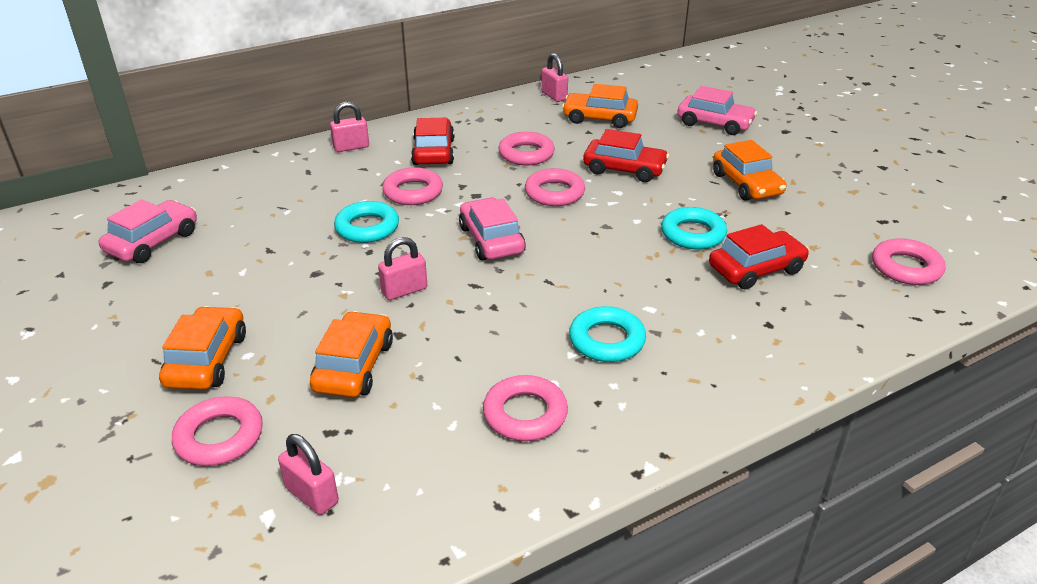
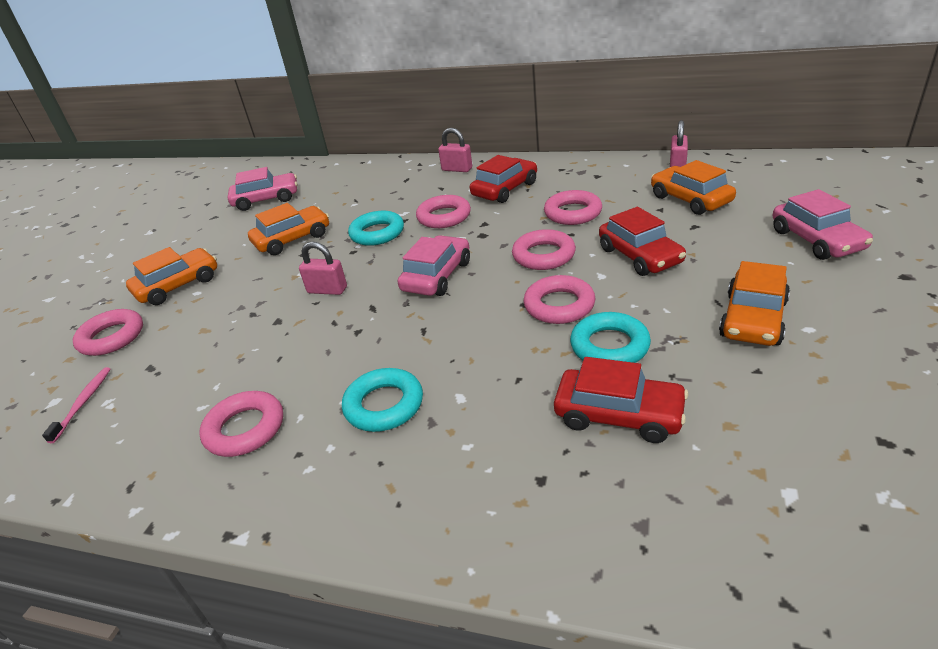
camera: 50 degrees right, 0 degrees up
(312, 495) = (83, 403): pink padlock -> pink toothbrush
(354, 366) = (224, 330): orange car -> orange car (292, 239)
(906, 267) = (824, 519): pink ring -> pink ring (559, 305)

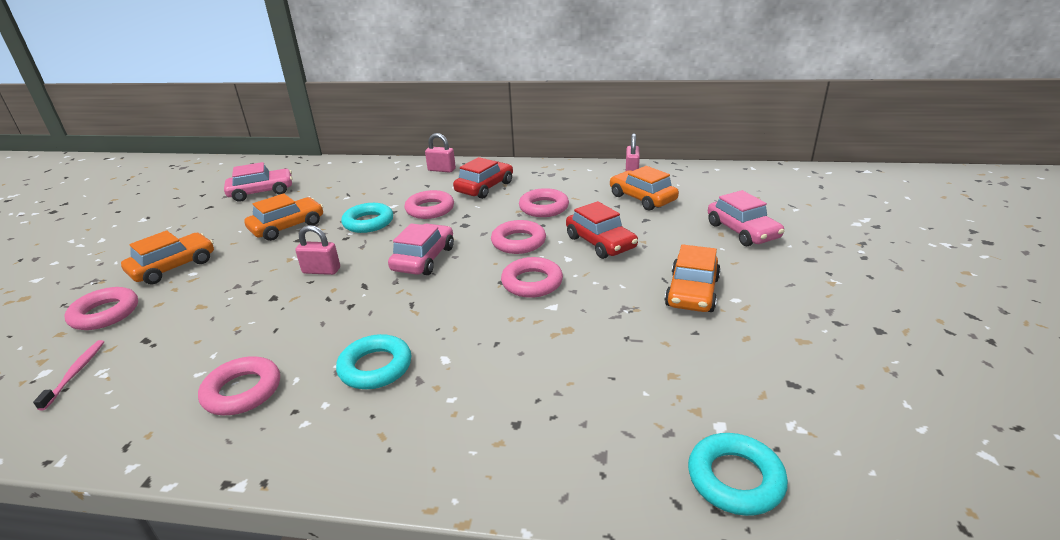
camera: 10 degrees left, 5 degrees down
(609, 346) = (575, 315): turquoise ring -> turquoise ring (735, 479)
(618, 415) = (582, 369): red car -> none

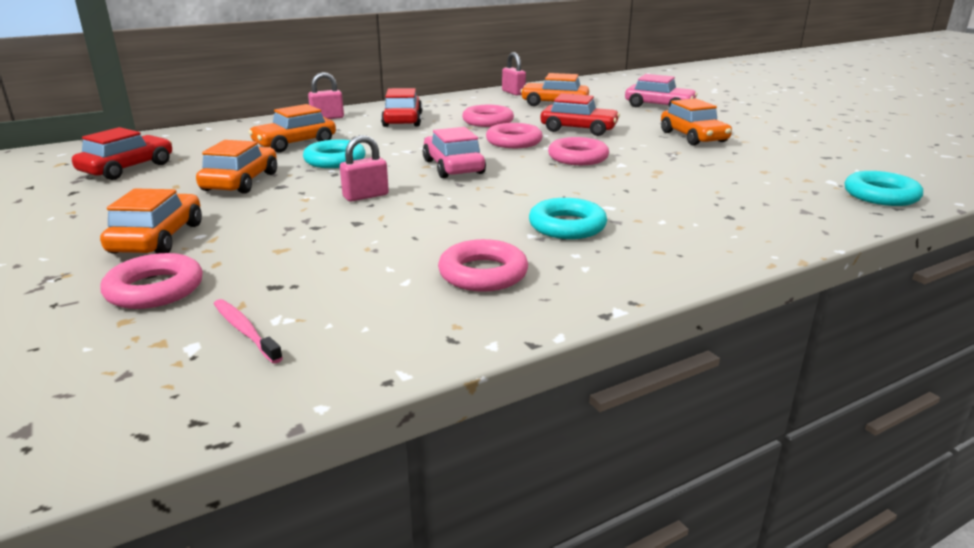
camera: 40 degrees left, 5 degrees down
(261, 192) = (127, 168): pink car -> red car
(377, 195) = (295, 143): none -> orange car
(430, 209) = (381, 141): pink ring -> none

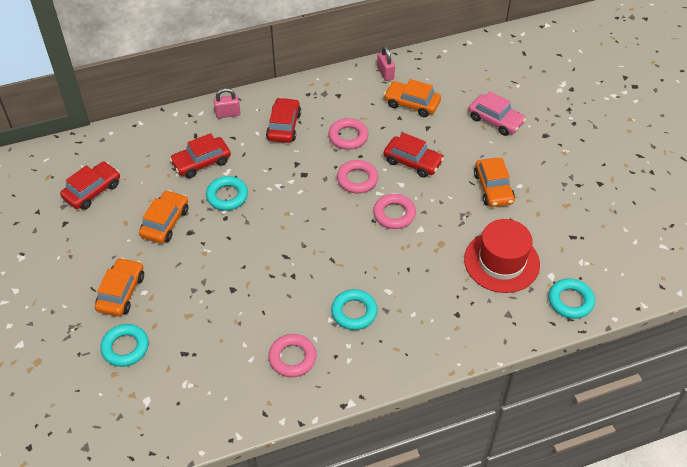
camera: 10 degrees right, 25 degrees up
(155, 289) = (125, 348): pink ring -> turquoise ring
(245, 331) = (170, 392): pink toothbrush -> none
(295, 143) = (201, 162): orange car -> red car
(365, 196) = (241, 255): pink padlock -> none
(453, 167) = (304, 218): pink car -> none
(753, 177) = (501, 262): none -> red hat

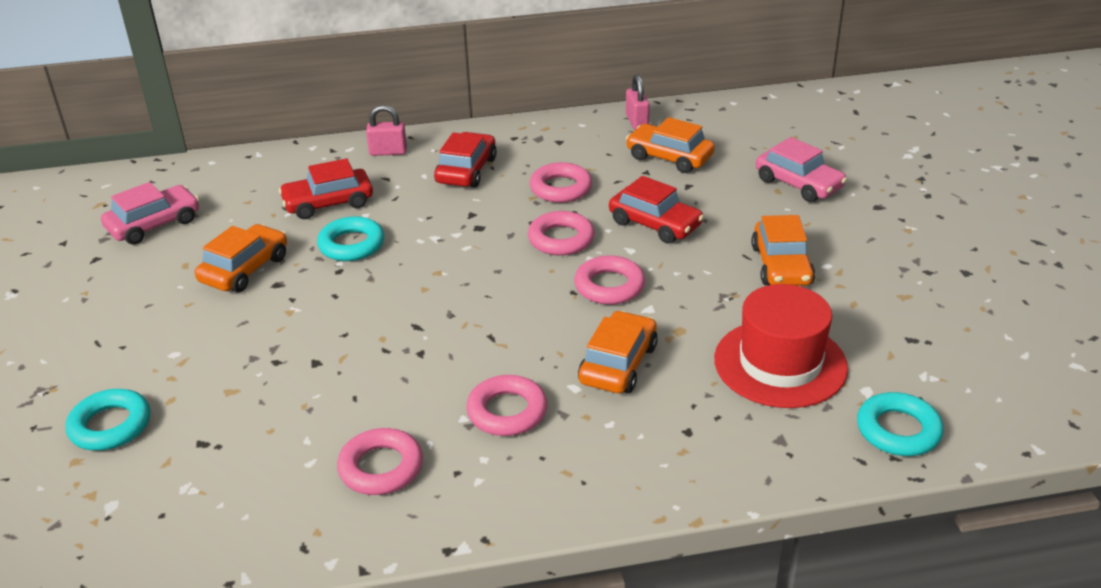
camera: 10 degrees right, 15 degrees down
(92, 191) = (154, 224): red car -> pink car
(121, 292) = (138, 351): orange car -> orange car (618, 364)
(354, 312) = (507, 411): turquoise ring -> pink ring

